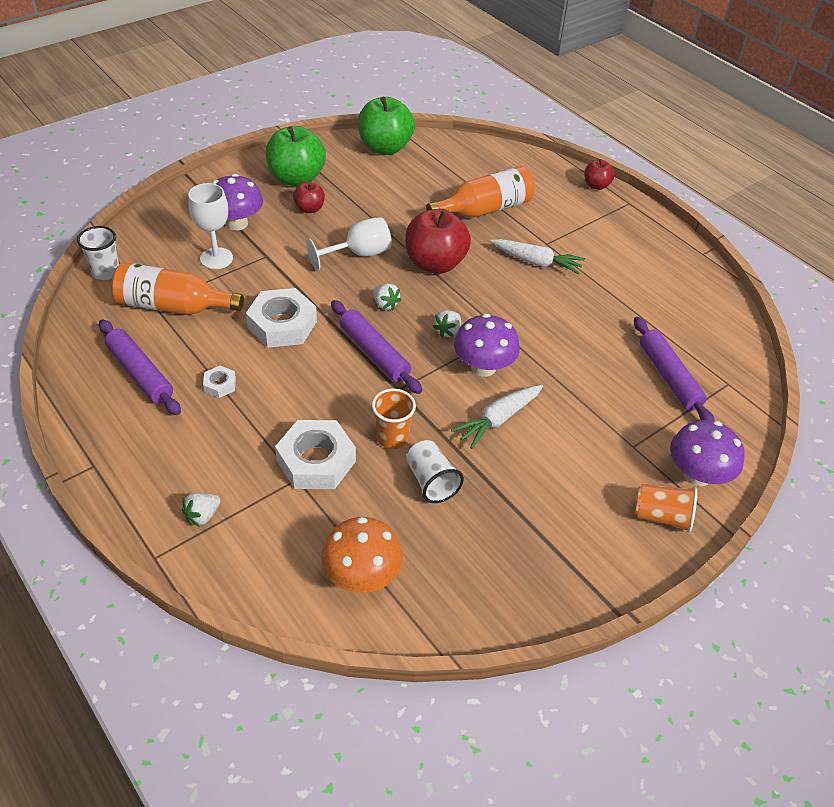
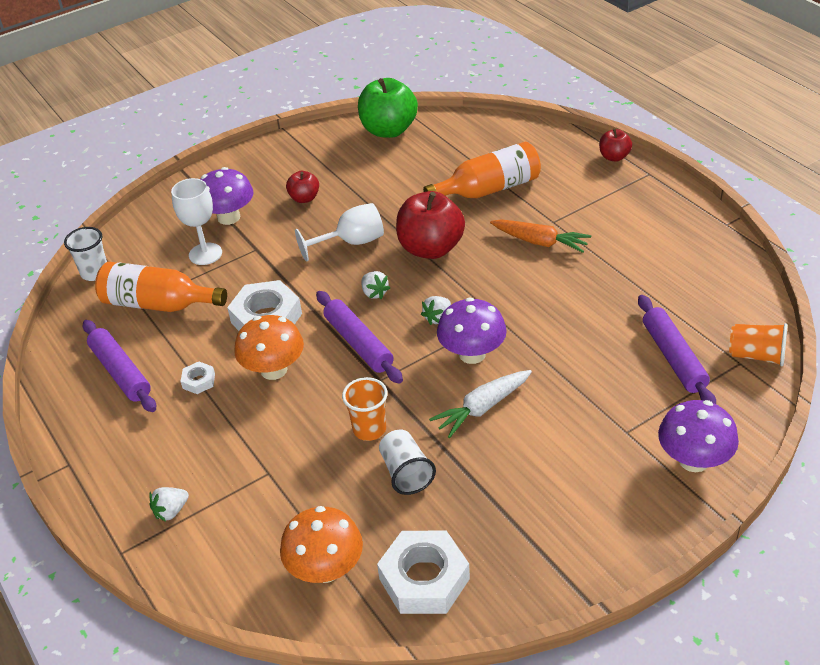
camera: 10 degrees right, 5 degrees down
(294, 376) = (274, 370): none -> orange mushroom
(296, 178) = (294, 167): green apple -> none
(316, 461) = (289, 455): white nut -> white nut (424, 579)
(536, 262) = (540, 242): white carrot -> orange carrot
(661, 516) = (649, 504): orange cup -> orange cup (756, 355)

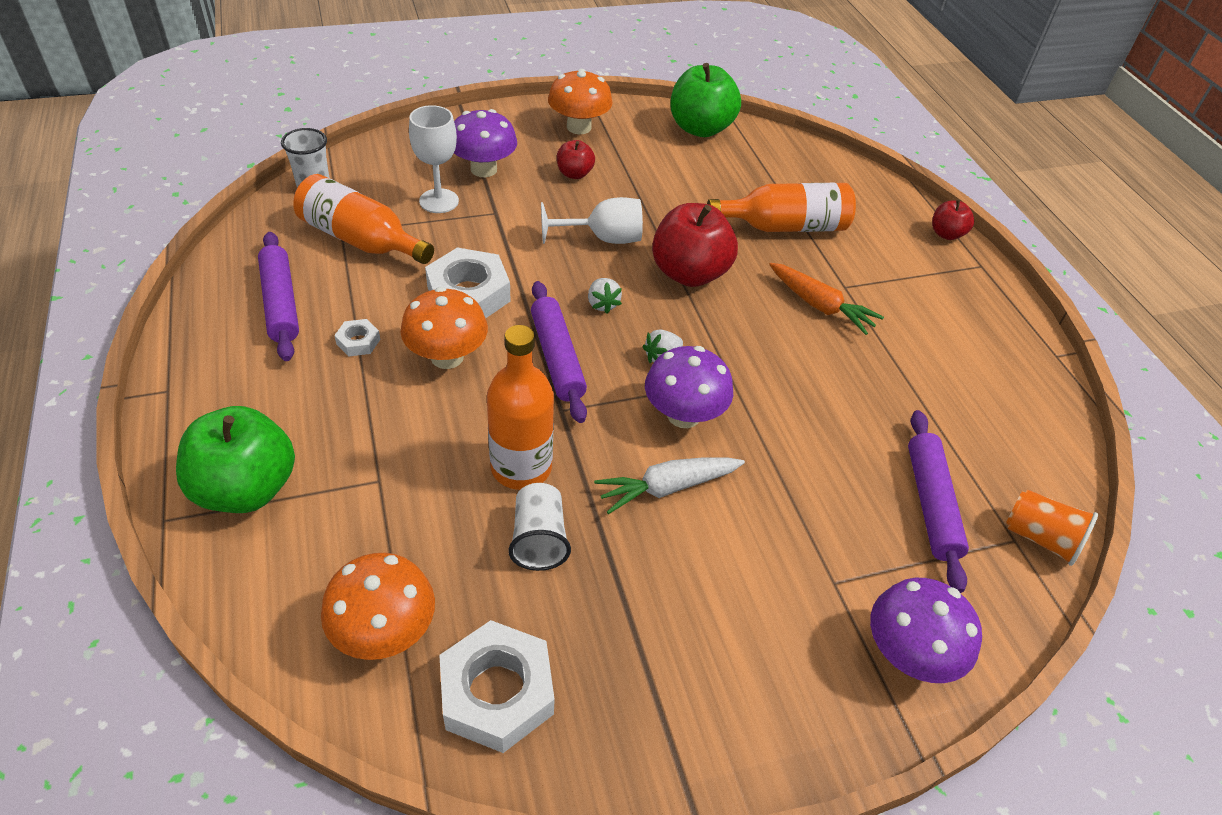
camera: 10 degrees right, 5 degrees up
(171, 511) = (246, 488): white strawberry -> green apple
(289, 159) = (579, 127): none -> orange mushroom
(369, 429) = (521, 467): orange cup -> orange bottle

